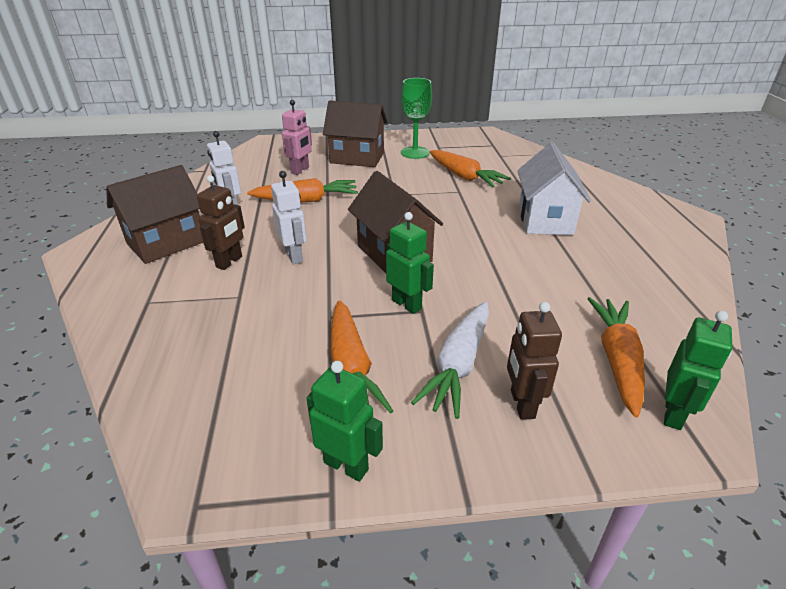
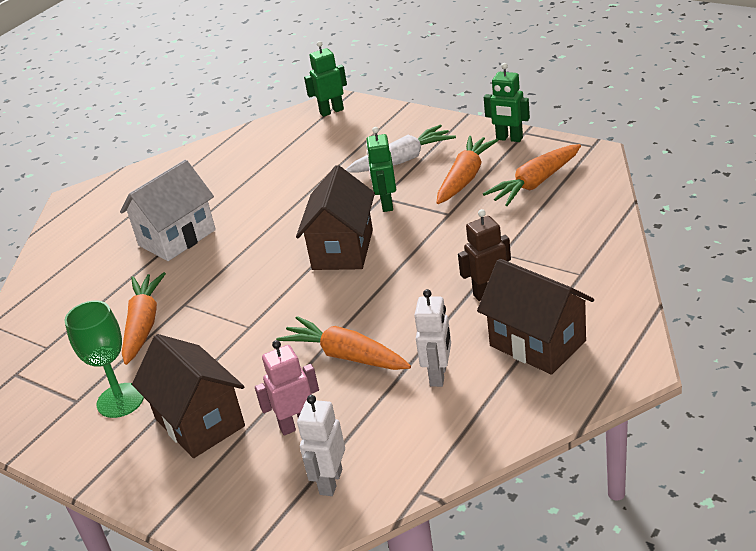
camera: 135 degrees left, 0 degrees up
(166, 243) = (537, 343): brown house -> brown house turned 45 degrees clockwise
(294, 256) = (427, 277): white robot -> white robot (330, 482)
(346, 465) = (509, 139): green robot -> green robot turned 45 degrees counterclockwise
(521, 404) = (395, 135): brown robot -> none
(617, 360) = (315, 136): orange carrot -> orange carrot (535, 183)

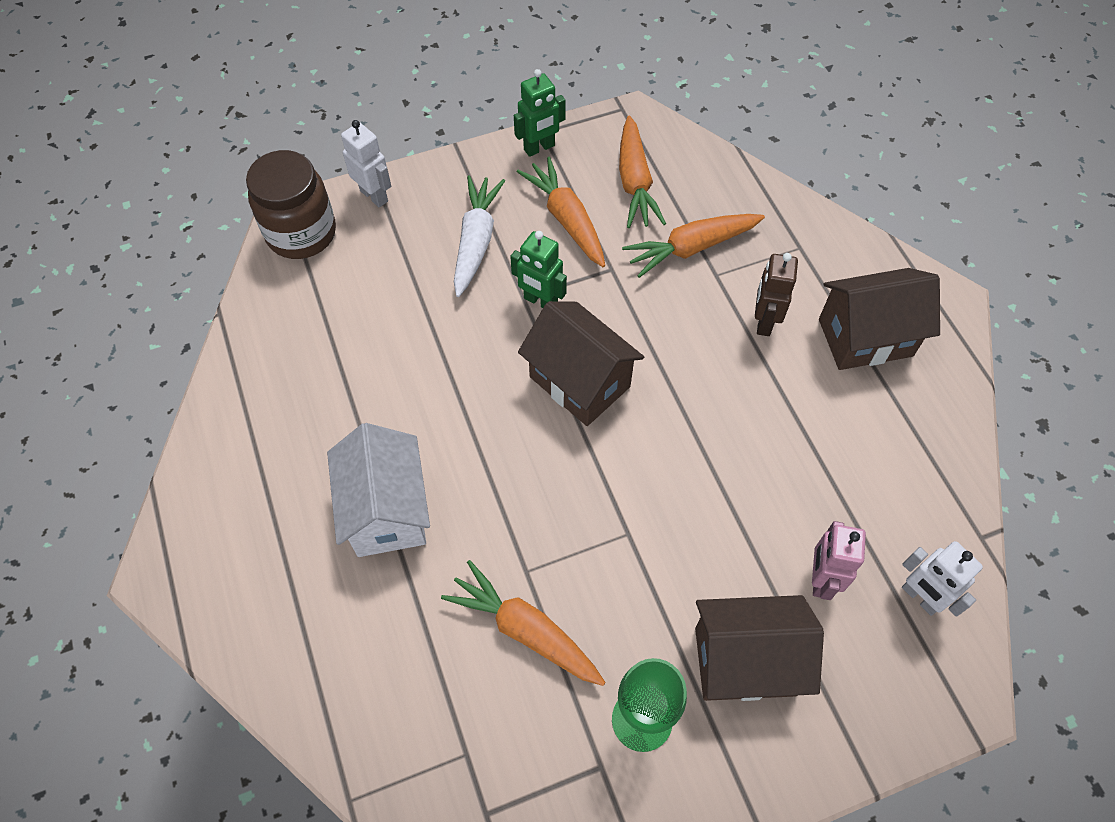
camera: 60 degrees left, 25 degrees up
(331, 111) = (301, 233): green robot -> brown jar
(346, 355) = (753, 481): orange carrot -> orange carrot (691, 248)
(439, 375) = (845, 430): white robot -> white robot (374, 196)

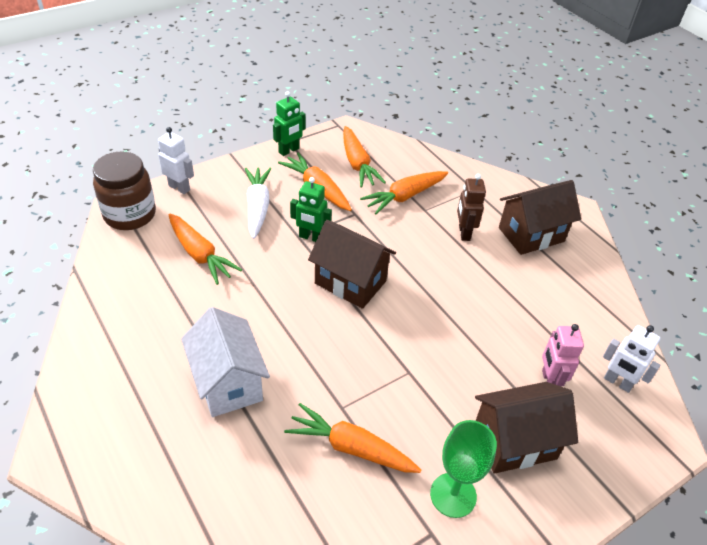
camera: 15 degrees left, 15 degrees down
(384, 310) = (200, 254): none -> orange carrot

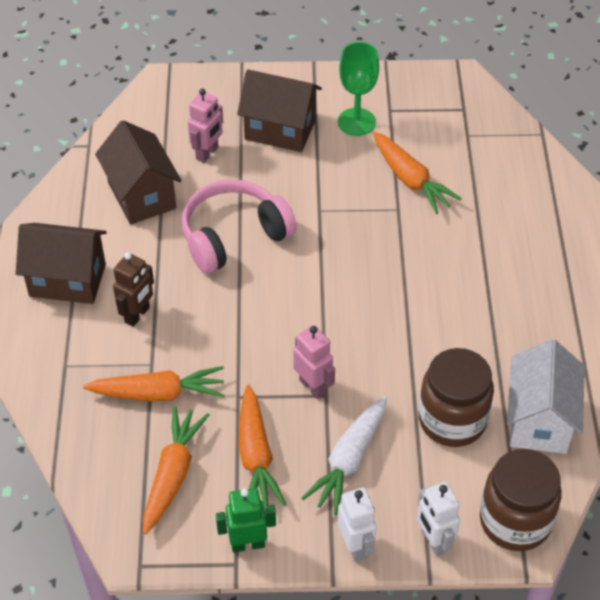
camera: 145 degrees left, 5 degrees up
(200, 254) = (452, 420): orange carrot -> brown jar
(228, 382) = (485, 270): white house -> white house (539, 420)
(311, 237) = (313, 386): green robot -> pink robot
(350, 282) = (308, 314): brown house -> brown house (142, 195)
(456, 316) = (233, 236): none -> pink headphones
(617, 382) = (152, 129): white robot -> white robot (355, 546)

